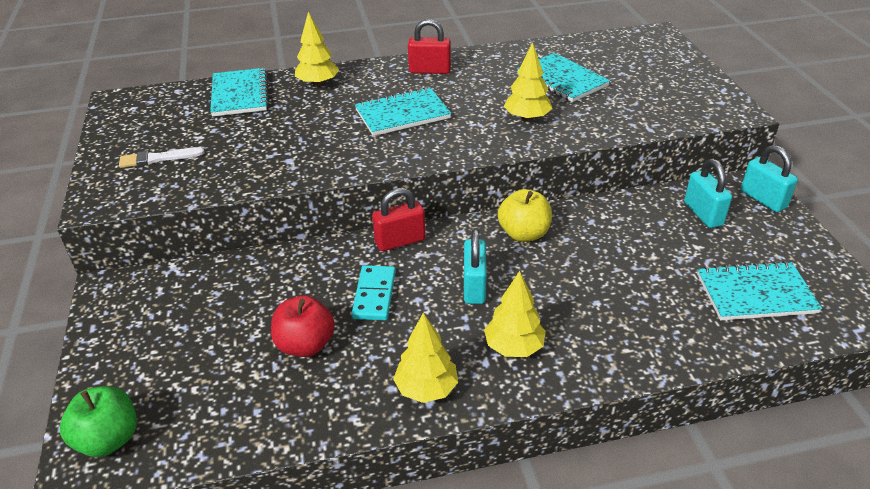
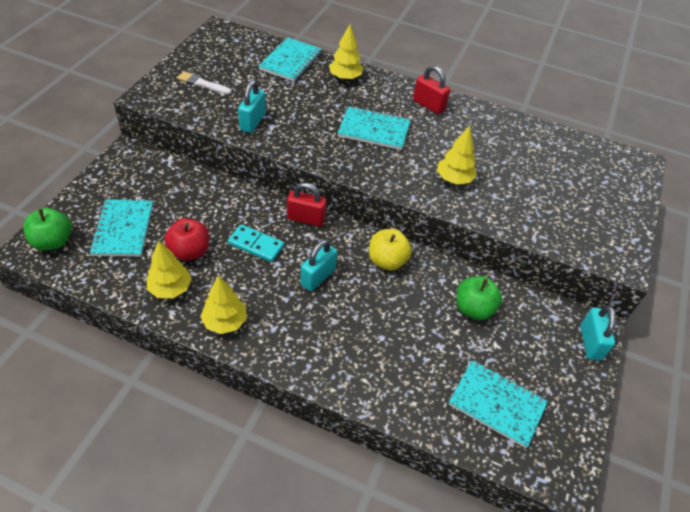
camera: 30 degrees right, 10 degrees up
(374, 295) = (256, 245): turquoise domino -> turquoise domino turned 75 degrees clockwise
(513, 347) = (299, 331): yellow tree -> yellow tree (170, 288)
(562, 80) = (515, 162): turquoise notebook -> turquoise notebook (123, 229)
(645, 228) = (473, 309): none -> green apple
(703, 214) = (529, 324): turquoise padlock -> turquoise padlock (252, 122)

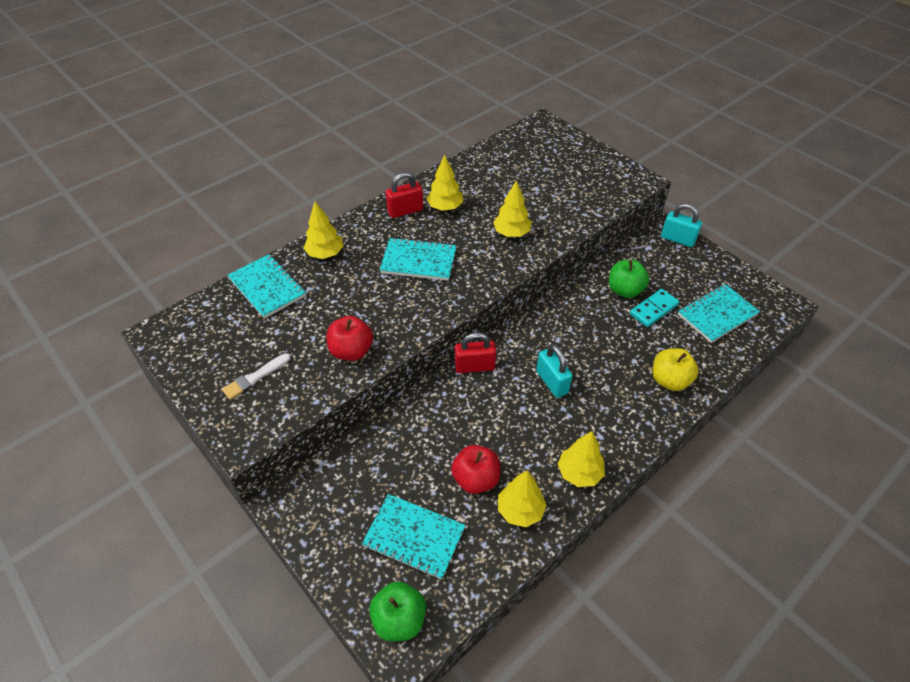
camera: 60 degrees left, 0 degrees up
(252, 122) = (351, 351): turquoise padlock -> red apple
(256, 245) = (491, 418): turquoise domino -> turquoise domino (654, 309)
(306, 219) = (474, 366): red padlock -> red padlock turned 45 degrees clockwise
(374, 130) = (418, 261): turquoise notebook -> turquoise notebook turned 60 degrees clockwise
(387, 261) = (553, 325): yellow apple -> yellow apple (669, 380)
(453, 127) = (445, 207): none -> yellow tree

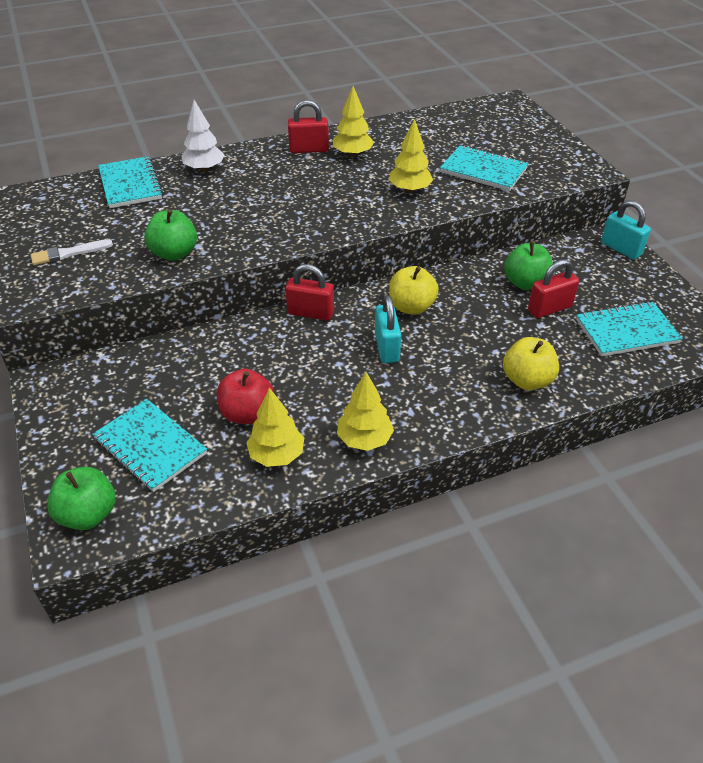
camera: 20 degrees right, 5 degrees down
(325, 254) = (204, 169): yellow tree -> white tree
(351, 351) = (174, 253): red apple -> green apple
(418, 261) = (294, 194): turquoise notebook -> turquoise notebook (483, 170)
(551, 337) = (411, 307): none -> yellow apple
(654, 309) = (549, 308): turquoise domino -> red padlock

